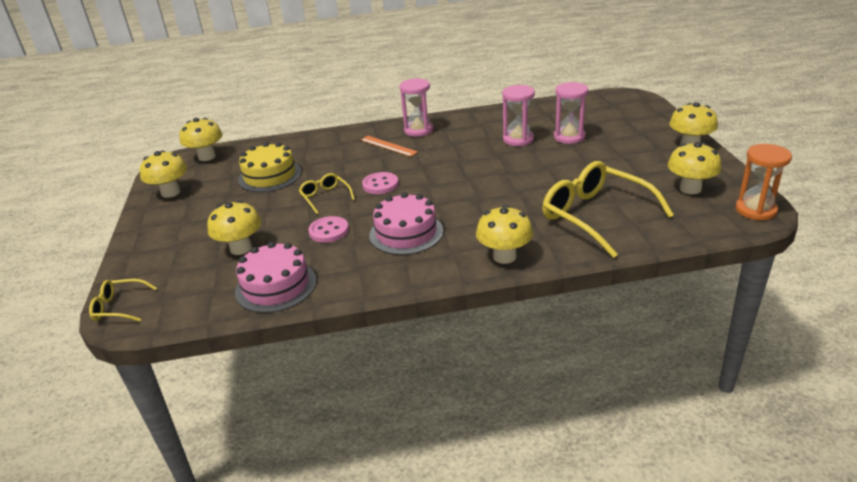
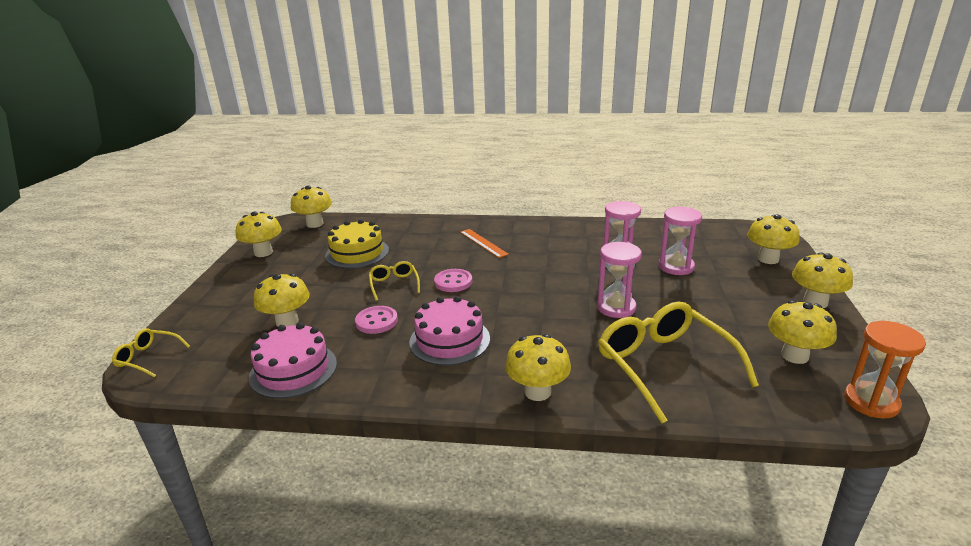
camera: 15 degrees right, 5 degrees down
(418, 130) = (521, 232): pink hourglass -> pink hourglass (616, 307)
(640, 118) = (768, 259): none -> yellow mushroom

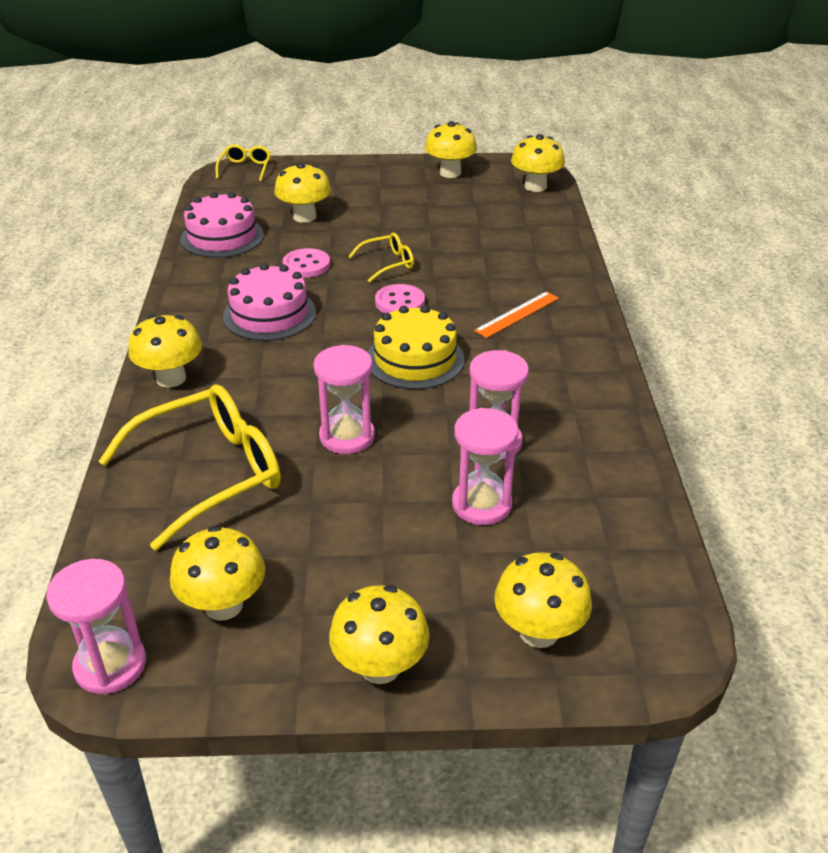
camera: 80 degrees right, 10 degrees up
(357, 253) = (463, 227): yellow cake -> yellow cake (415, 359)
(871, 402) = (110, 665): orange hourglass -> pink hourglass

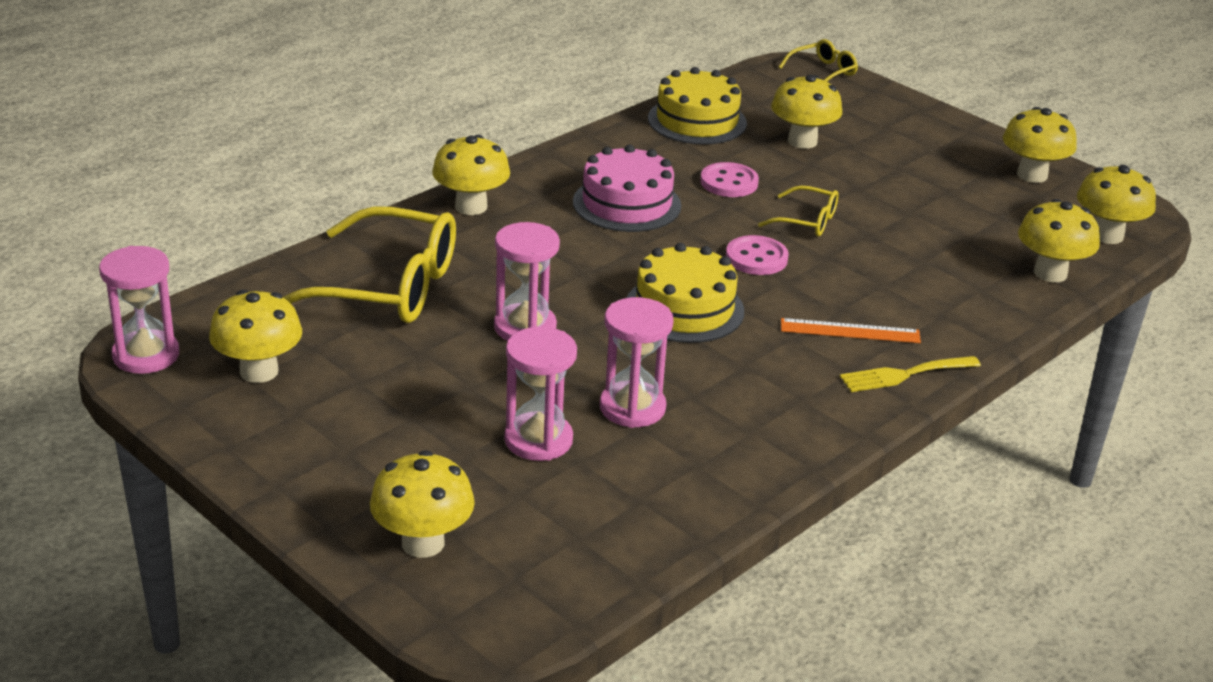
camera: 45 degrees right, 5 degrees down
(222, 237) = (697, 121): pink cake -> yellow cake
(380, 667) = (286, 478): yellow mushroom -> yellow mushroom (1050, 273)
(582, 321) = (904, 375): none -> yellow fork

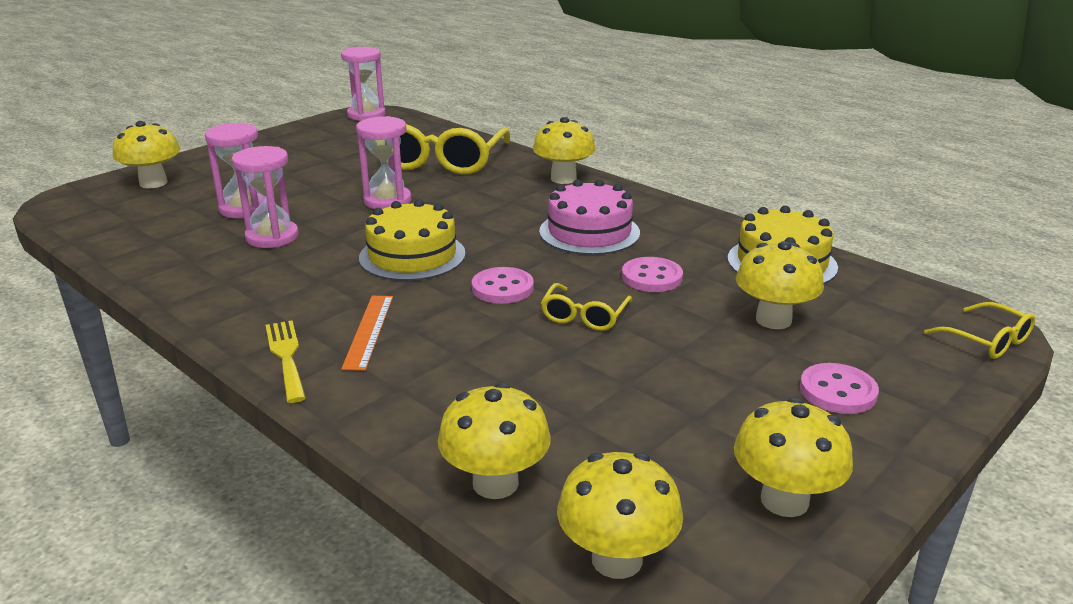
camera: 90 degrees right, 5 degrees down
(259, 371) = (345, 138): yellow mushroom -> none
(903, 136) = (838, 391): none -> pink button

